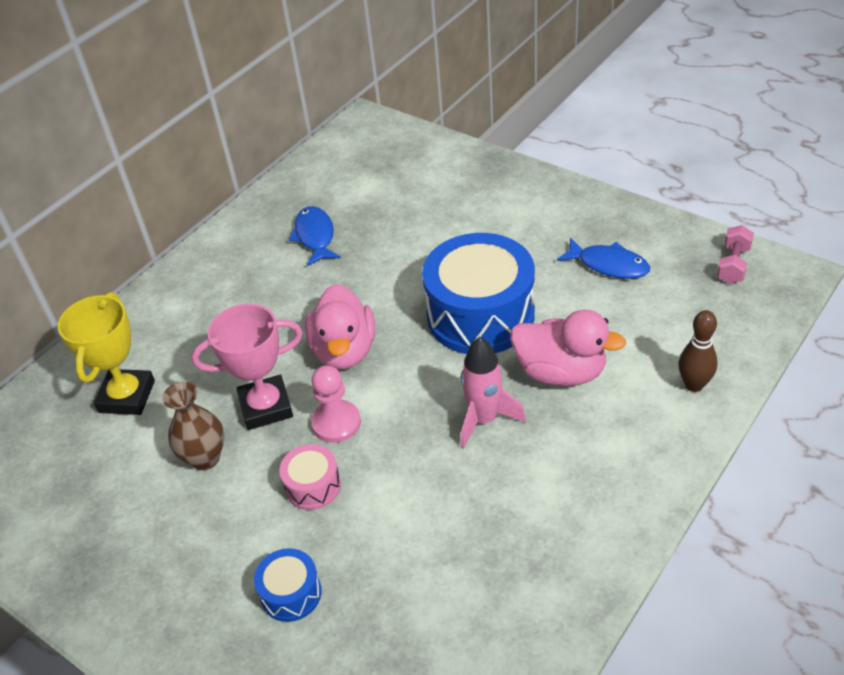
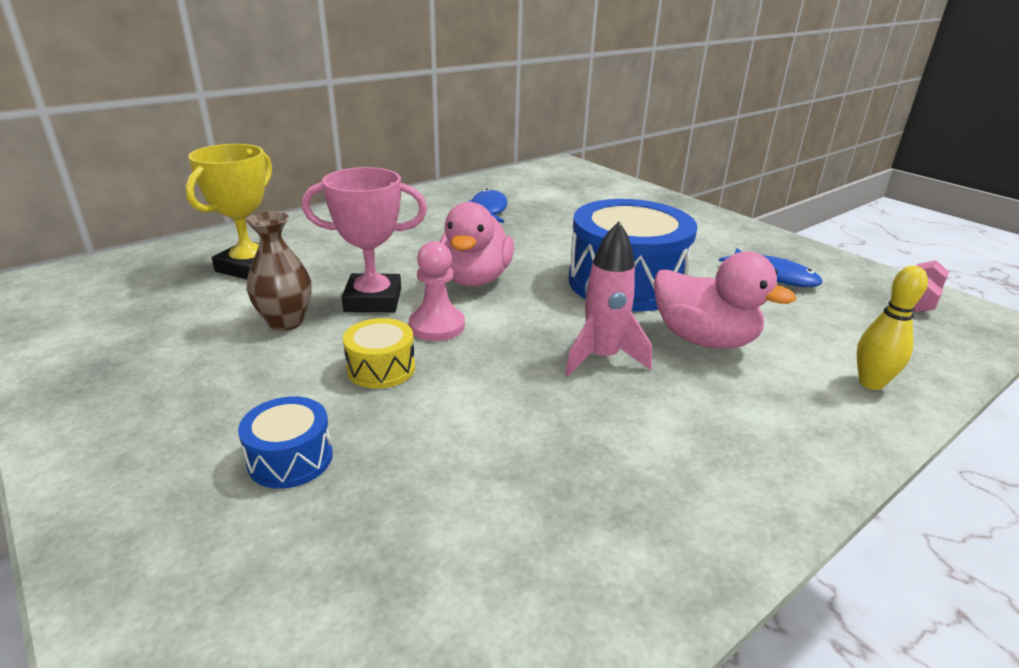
camera: 10 degrees right, 15 degrees down
(313, 486) = (381, 368): pink drum -> yellow drum
(694, 385) = (870, 383): brown bowling pin -> yellow bowling pin

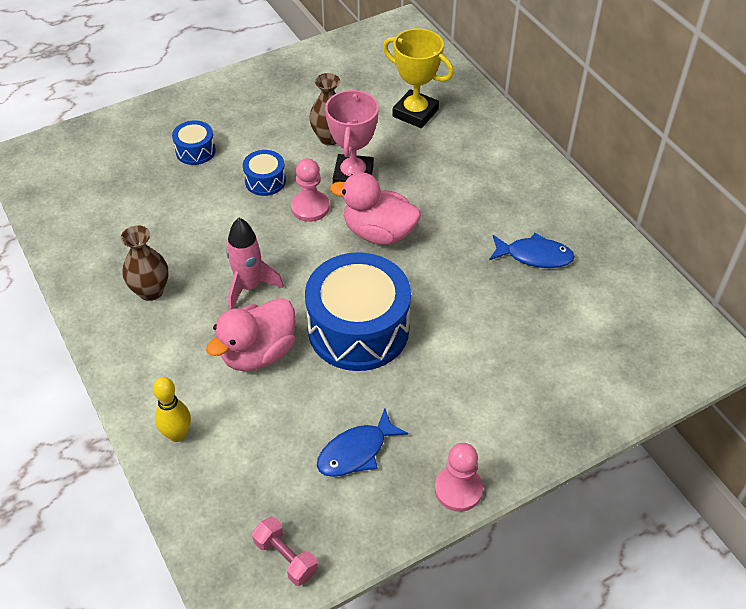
camera: 100 degrees right, 20 degrees up
(381, 368) = (265, 181): yellow drum -> blue drum
(659, 453) = (150, 291): none -> brown vase
(764, 235) = (458, 489): none -> pink pawn

